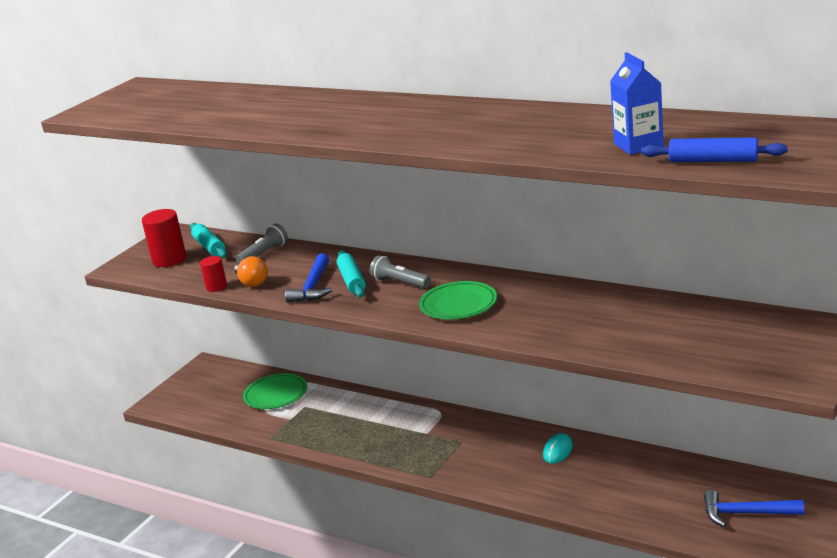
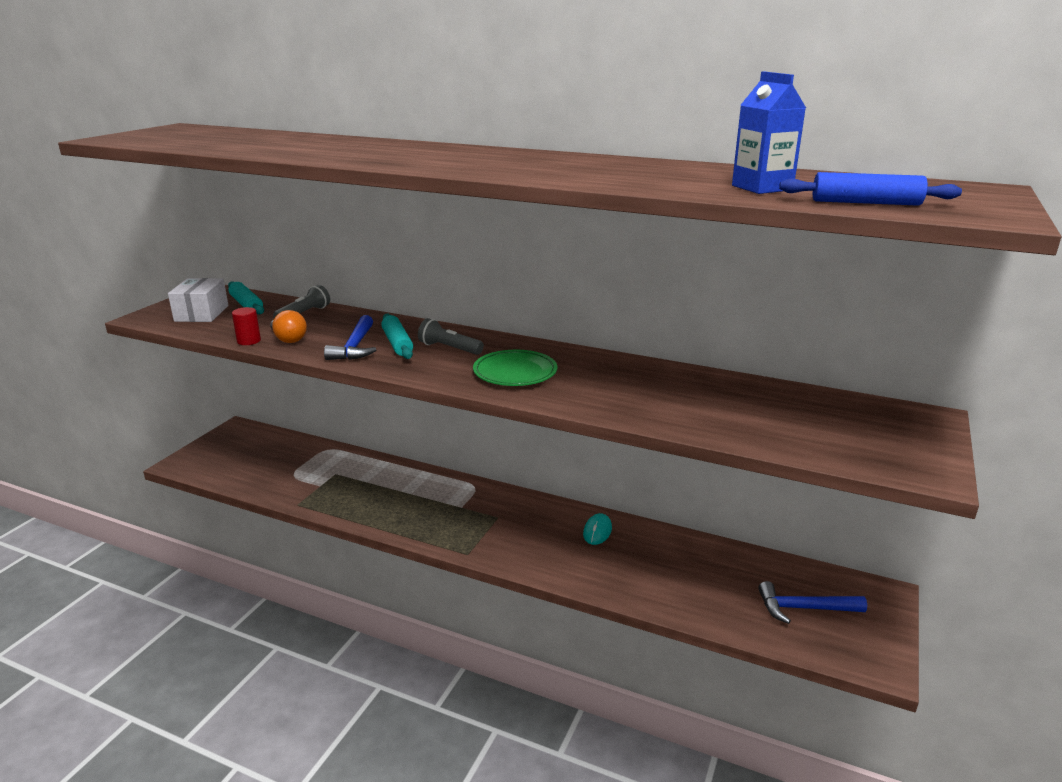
camera: 10 degrees left, 0 degrees up
(169, 259) = (201, 313): red cylinder -> white box
(276, 395) = (306, 461): green plate -> none

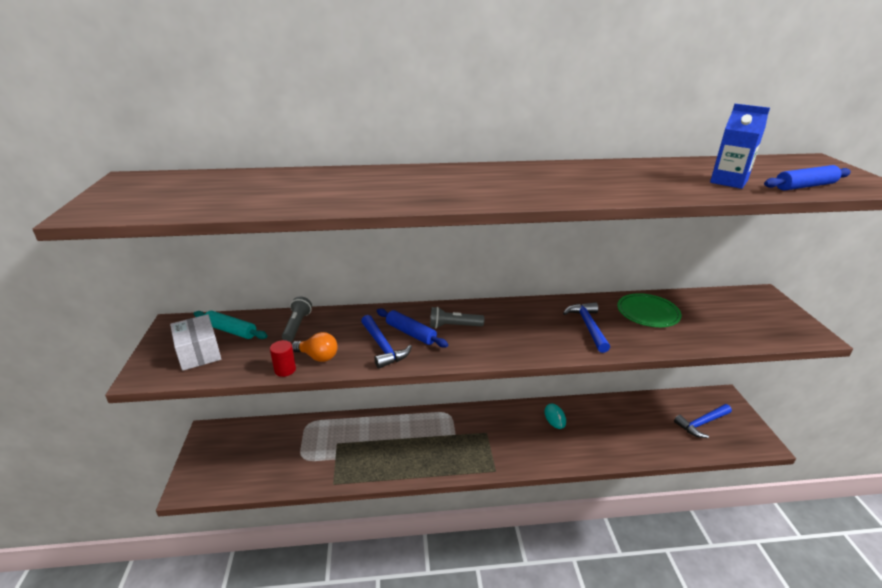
camera: 30 degrees left, 5 degrees up
(397, 343) = (411, 333): turquoise rolling pin -> blue rolling pin
(515, 372) = (524, 334): green plate -> green plate (647, 313)
(602, 384) = (588, 326): none -> blue hammer

